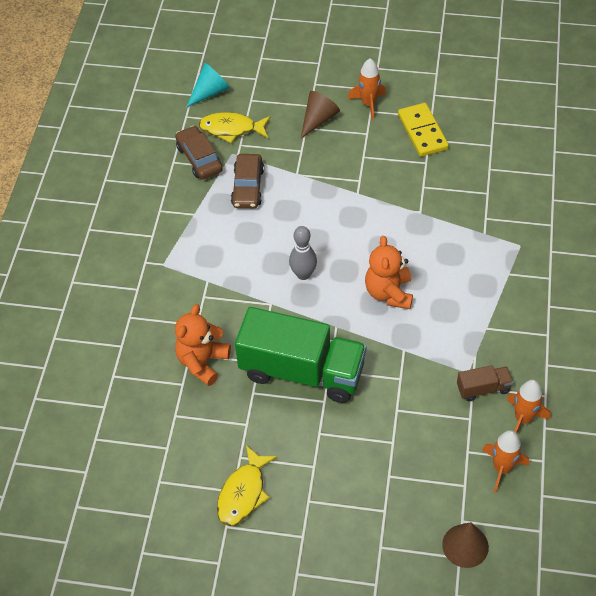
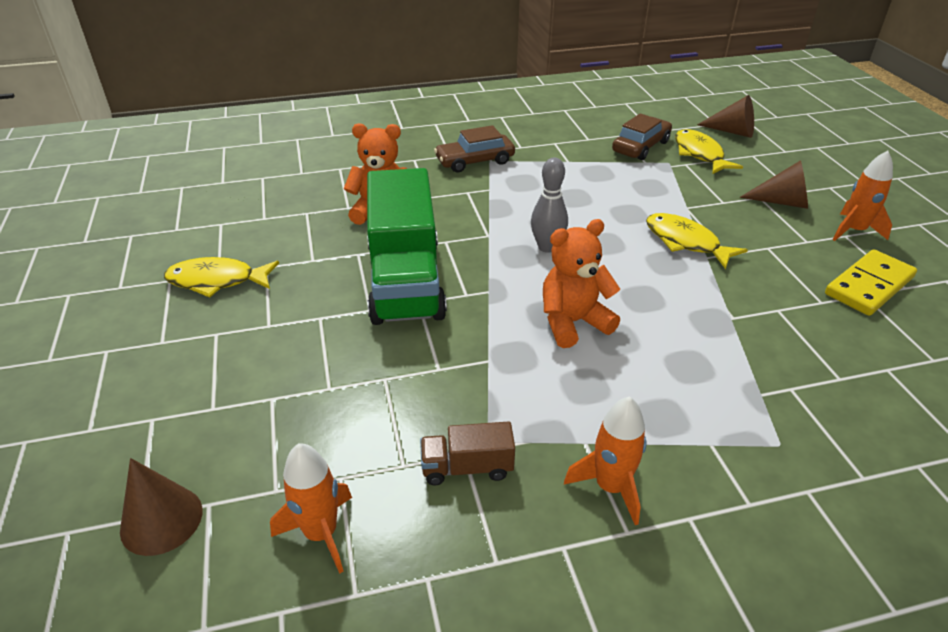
camera: 65 degrees right, 15 degrees down
(210, 92) = (732, 131): turquoise cone -> brown cone
(248, 187) = (634, 182): brown car -> brown car (475, 161)
(336, 195) = (685, 242): none -> yellow fish
(483, 388) = (467, 467): brown truck -> brown truck turned 120 degrees clockwise
(523, 419) = (432, 539): orange rocket -> orange rocket (610, 487)

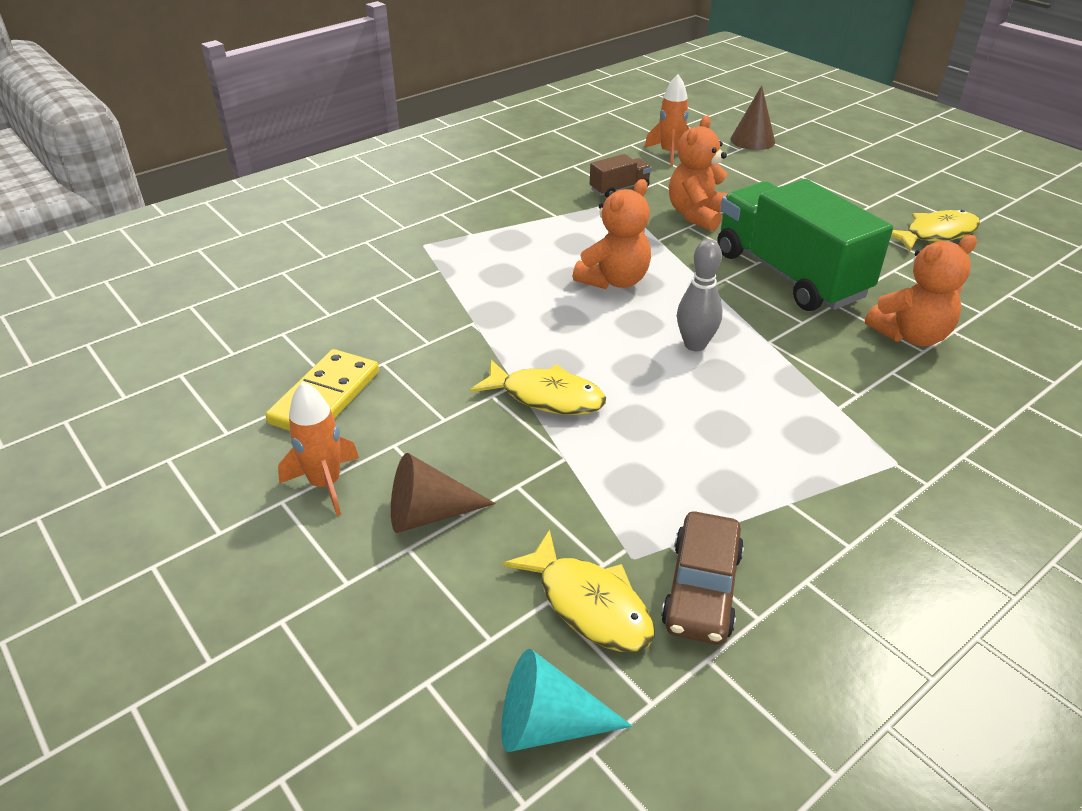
camera: 155 degrees right, 0 degrees up
(413, 382) = (697, 215): none -> orange teddy bear
(475, 161) = (915, 454): brown car -> none
(610, 487) = (528, 201): orange rocket -> none
(732, 131) = (548, 724): brown cone -> turquoise cone

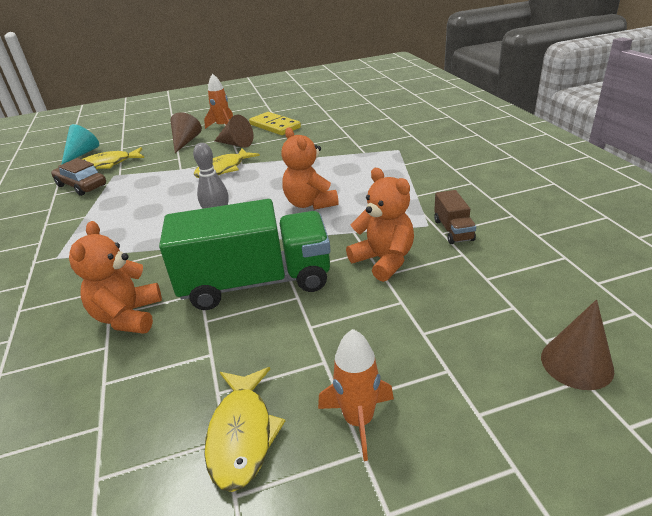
camera: 115 degrees right, 5 degrees down
(429, 422) = (236, 144): none -> brown cone
(669, 154) = (534, 278): orange rocket -> orange rocket (358, 420)

